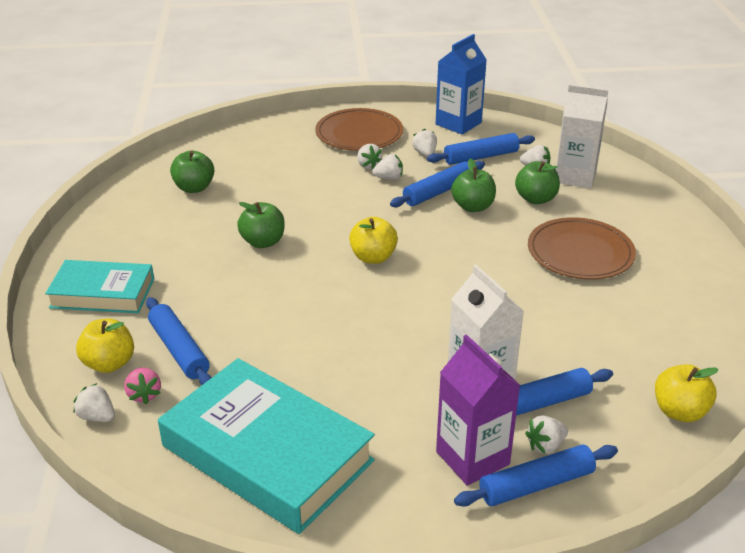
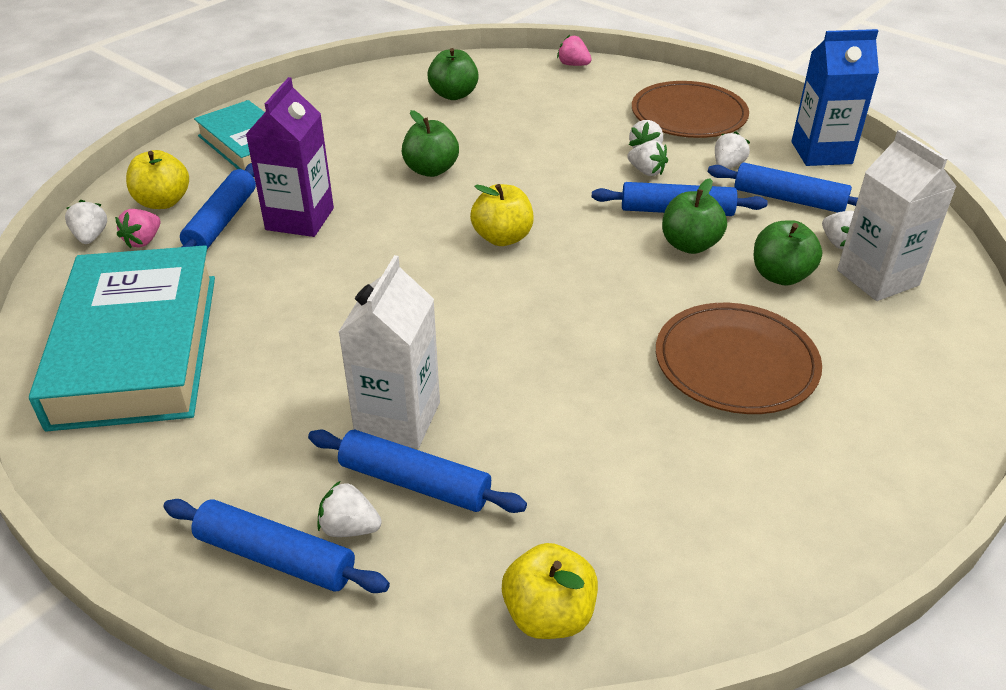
camera: 45 degrees right, 5 degrees up
(241, 133) = (573, 65): none -> pink strawberry
(472, 458) = (268, 483): purple carton -> purple carton (300, 219)

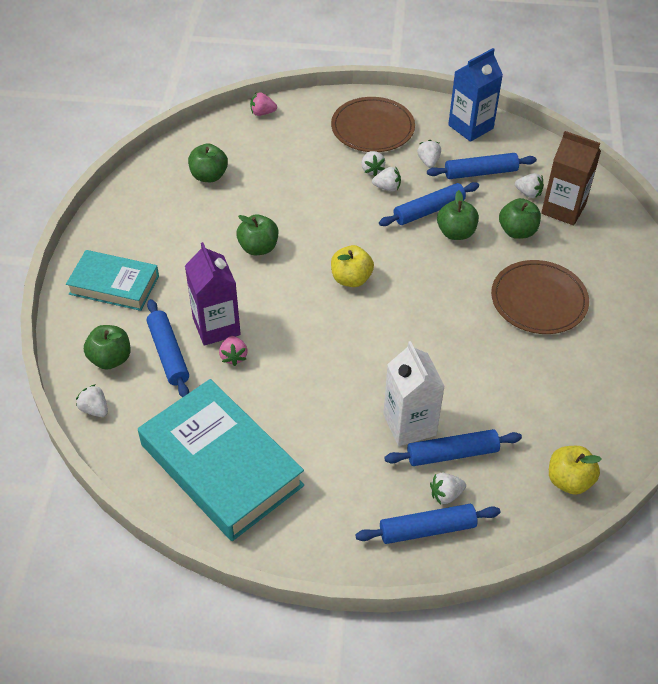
camera: 35 degrees left, 10 degrees up
(143, 241) = (134, 394): pink strawberry -> pink strawberry (233, 357)
(163, 202) = (110, 359): yellow apple -> green apple
(877, 278) = (563, 209): white carton -> brown carton

